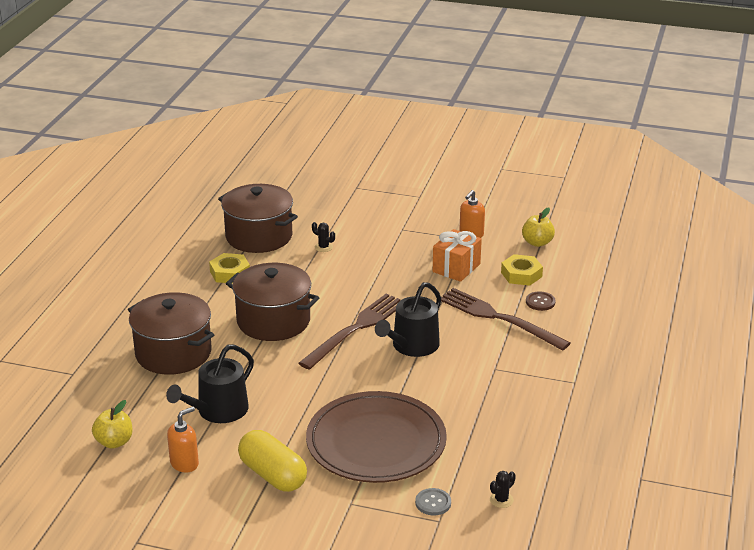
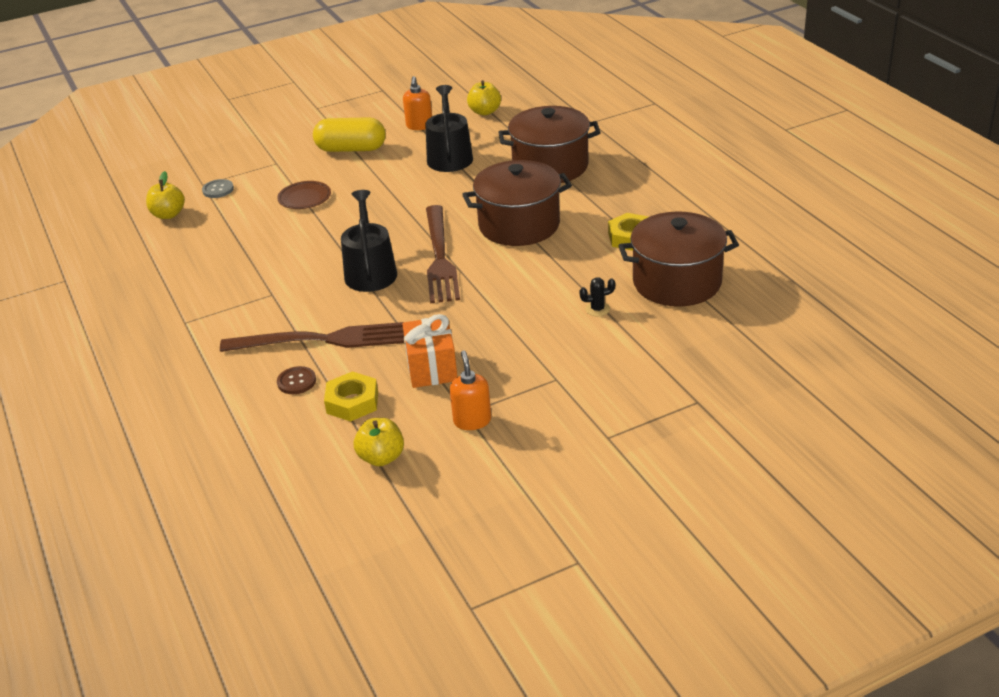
camera: 140 degrees right, 5 degrees up
(376, 443) = (304, 198): brown plate -> brown plate, size x0.41
(501, 500) = (168, 214): black cactus -> yellow apple

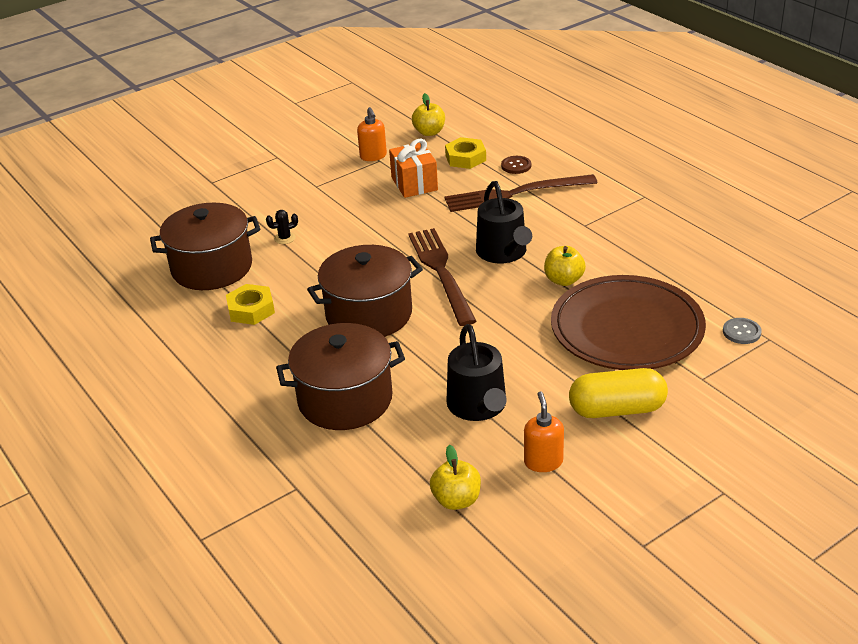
camera: 170 degrees right, 0 degrees up
(168, 214) = (768, 295): yellow apple -> yellow apple (564, 280)
(304, 198) = (627, 329): brown plate -> brown plate, size x2.43

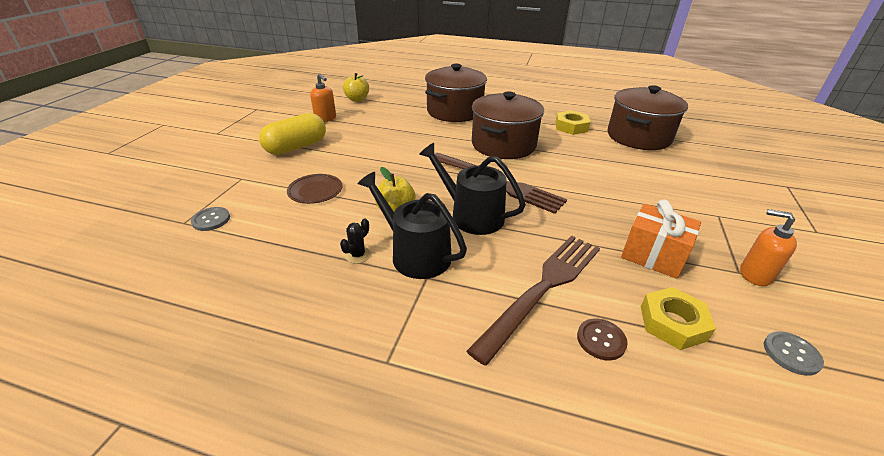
camera: 140 degrees right, 0 degrees up
(285, 238) = (641, 167): black cactus -> black cactus (358, 255)
(429, 132) = (791, 354): yellow apple -> grey button
(478, 406) = (381, 127): black watering can -> black watering can (415, 254)
(627, 329) = (315, 191): brown plate -> brown plate, size x0.41

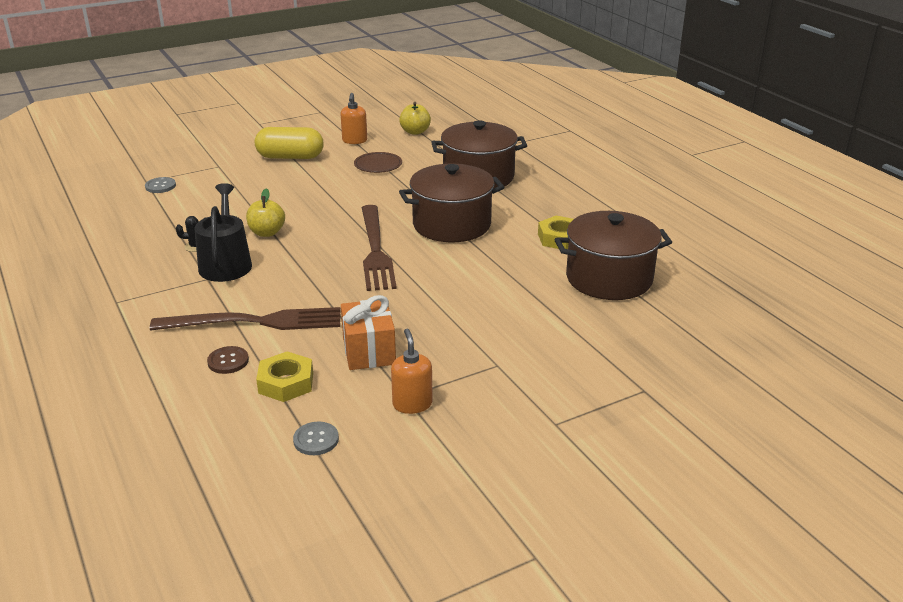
camera: 45 degrees right, 5 degrees down
(315, 191) = (244, 195): brown plate -> brown plate (378, 165)
(471, 215) = (307, 261): black watering can -> none

